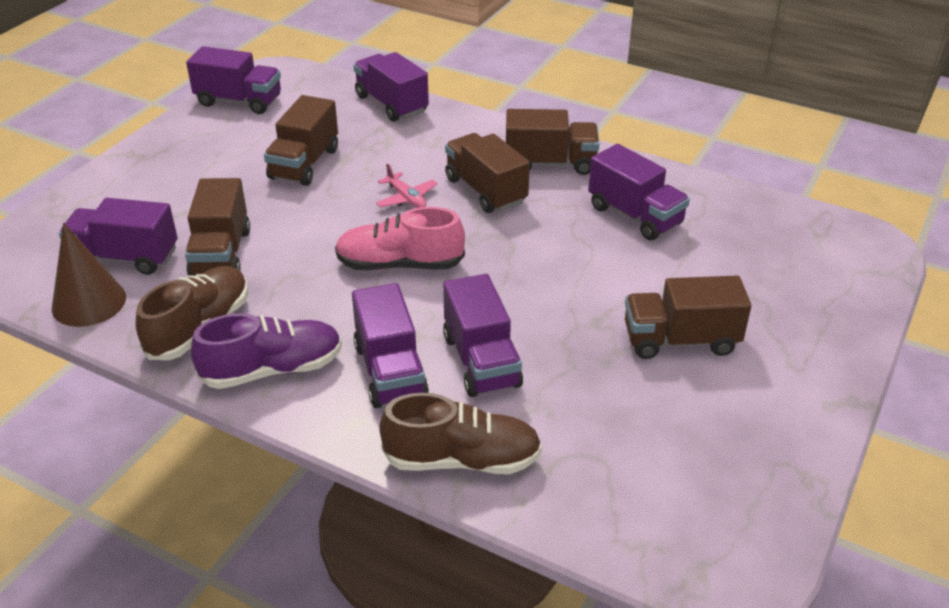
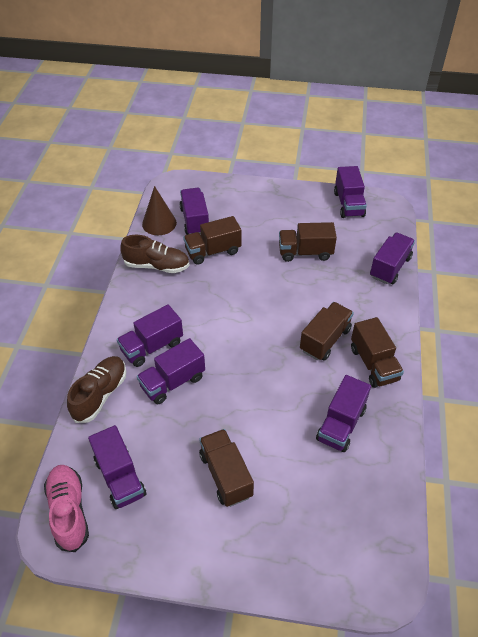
camera: 70 degrees right, 10 degrees up
(272, 370) = (138, 302): purple shoe -> none
(400, 264) = (236, 323): pink shoe -> pink shoe (69, 511)
(406, 198) = (297, 306): pink plane -> none
(462, 460) = (100, 394): brown shoe -> brown shoe turned 135 degrees counterclockwise
(646, 462) = (120, 477): none -> purple truck

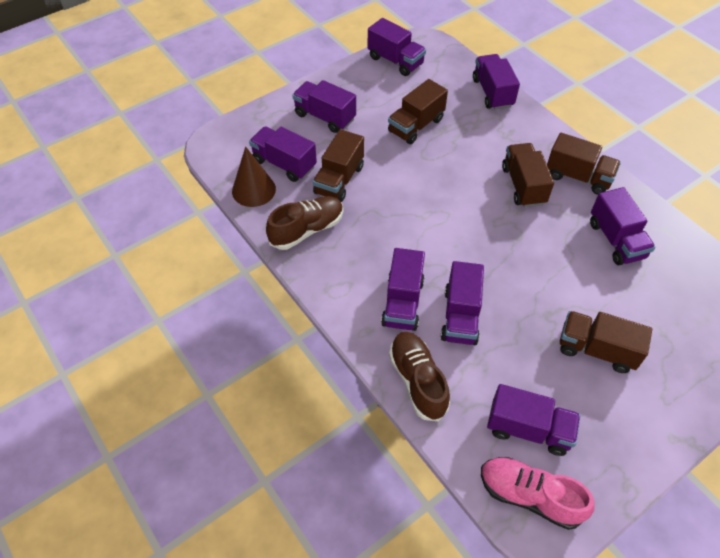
camera: 45 degrees left, 5 degrees up
(255, 209) = (325, 117): none -> purple truck

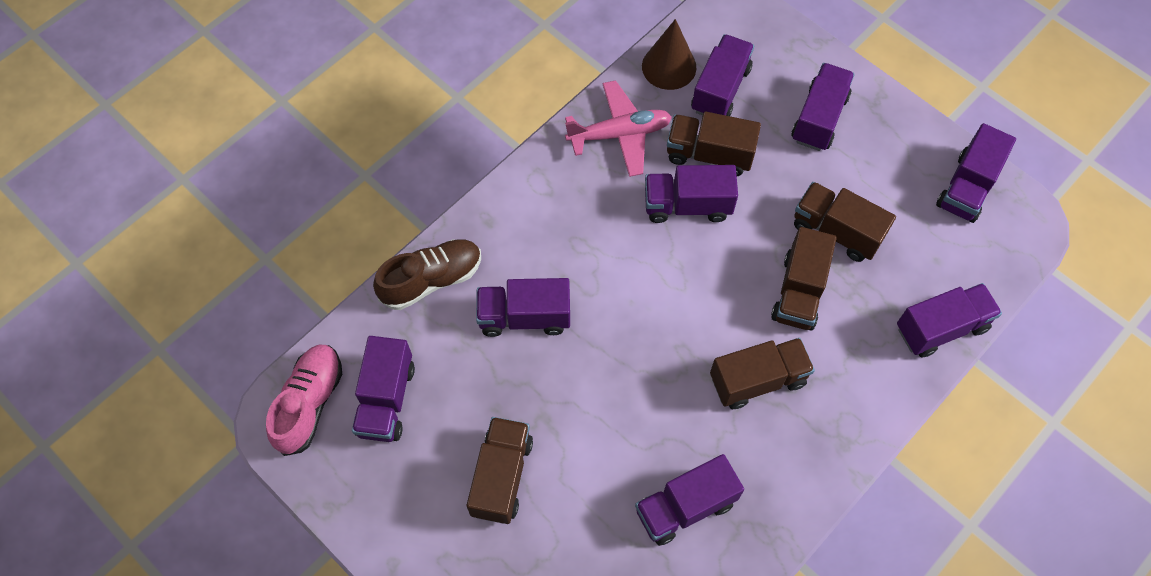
camera: 80 degrees right, 10 degrees up
(307, 230) = (619, 134): brown shoe -> pink plane
(403, 302) = (533, 252): purple truck -> purple truck (687, 205)
(578, 177) = (794, 455): brown truck -> brown truck (799, 292)

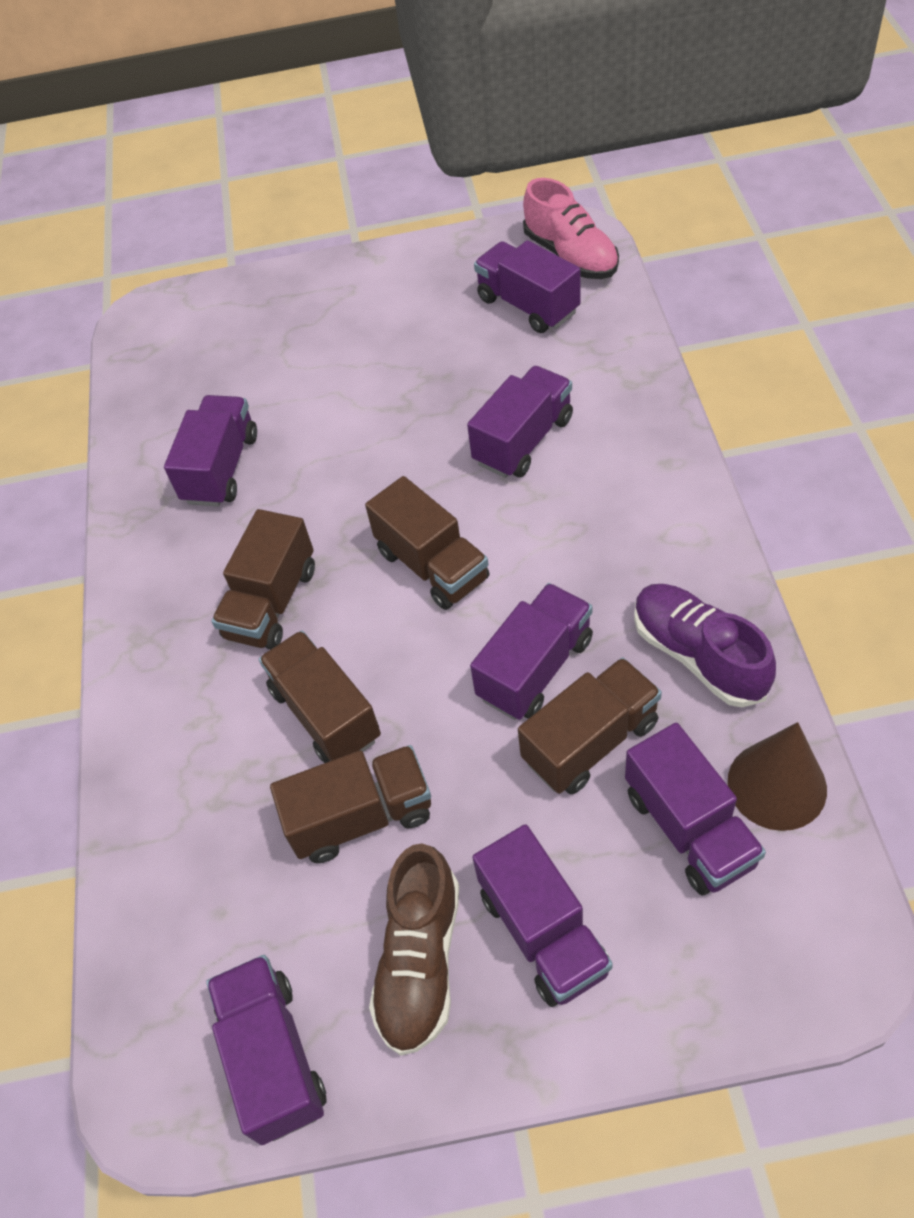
camera: 135 degrees right, 10 degrees down
(431, 280) = (631, 385): brown shoe -> brown shoe (420, 960)
(501, 476) = (380, 353): brown truck -> brown truck (432, 565)
(619, 134) = (698, 655): pink plane -> purple shoe
(941, 328) = (144, 840): purple truck -> none

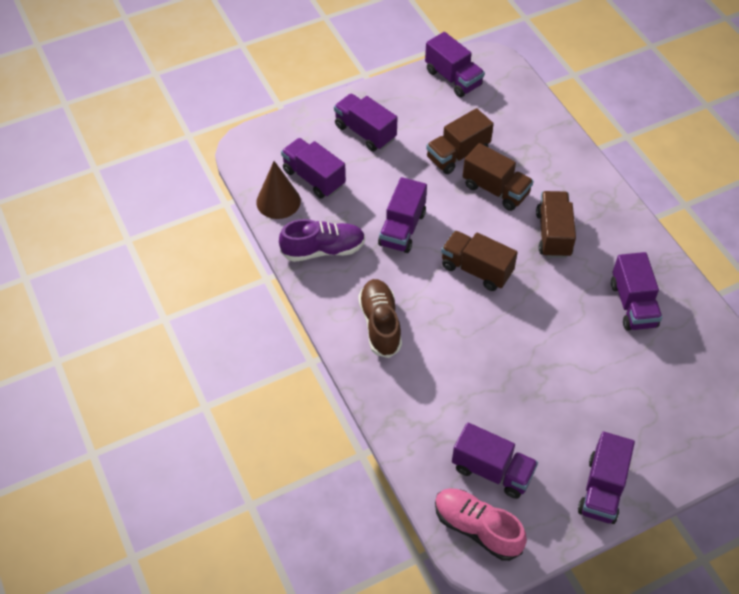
camera: 155 degrees right, 0 degrees up
(420, 960) = (410, 114): brown shoe -> brown shoe (380, 324)
(523, 440) = (455, 357): purple truck -> purple truck (602, 489)
(590, 741) = (366, 202): brown truck -> none
(698, 655) = (323, 250): purple shoe -> purple shoe turned 45 degrees counterclockwise

